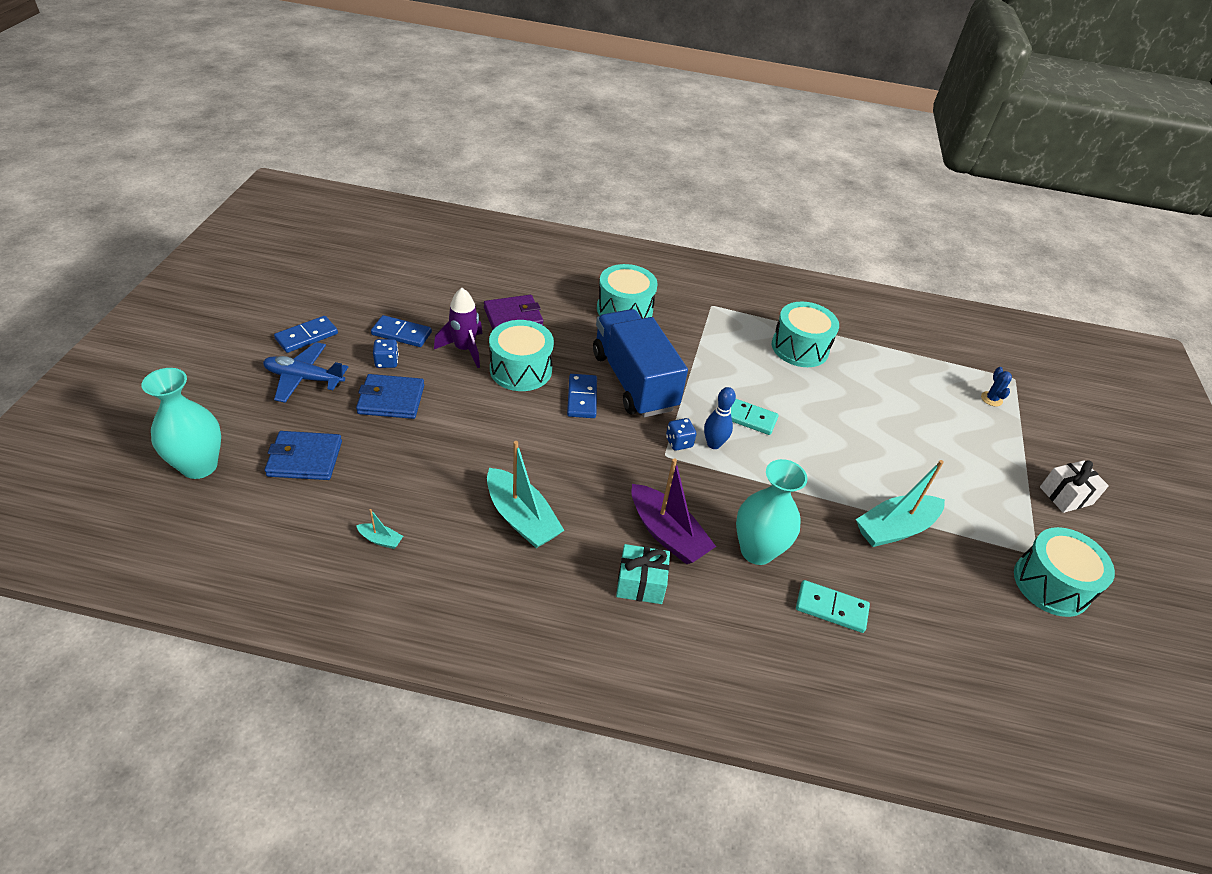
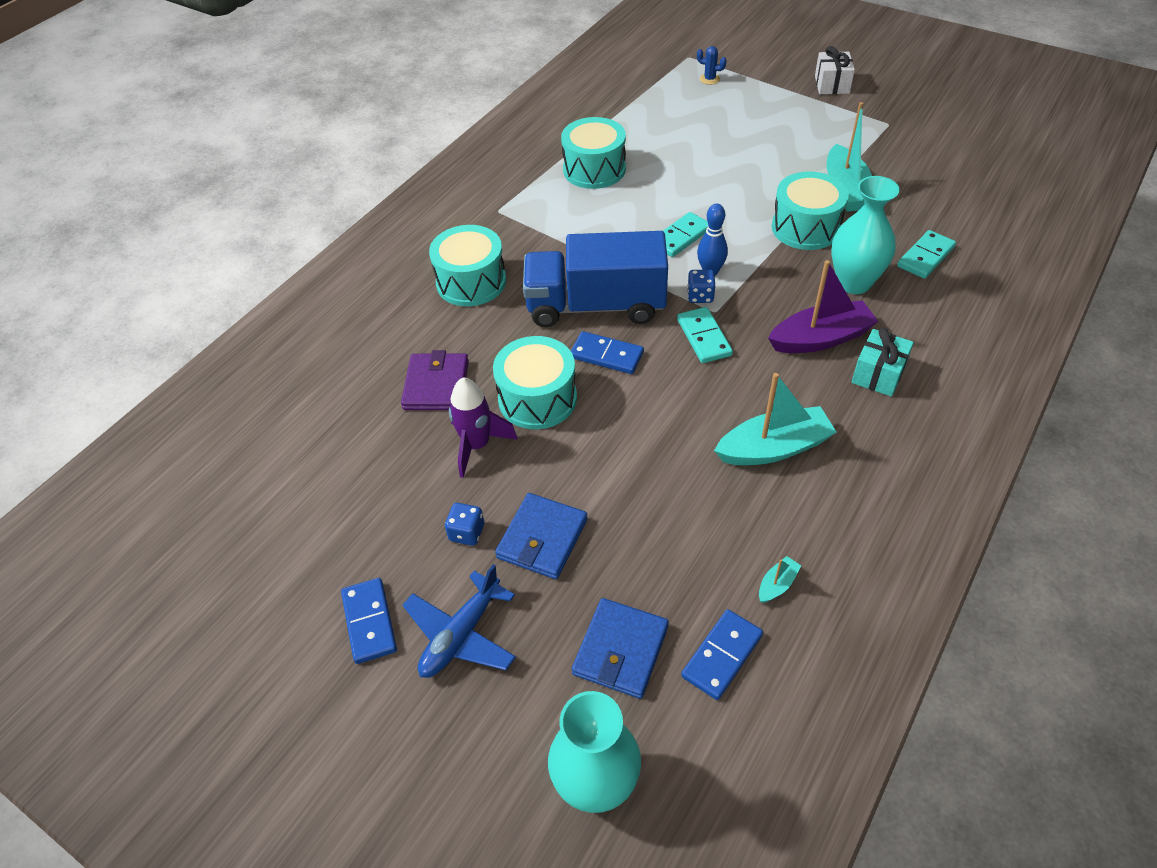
camera: 60 degrees left, 5 degrees up
(401, 333) = (415, 507): blue domino -> blue domino (722, 655)
(629, 453) = (703, 337): none -> turquoise domino
(1051, 584) = (920, 128): turquoise drum -> turquoise drum (805, 227)

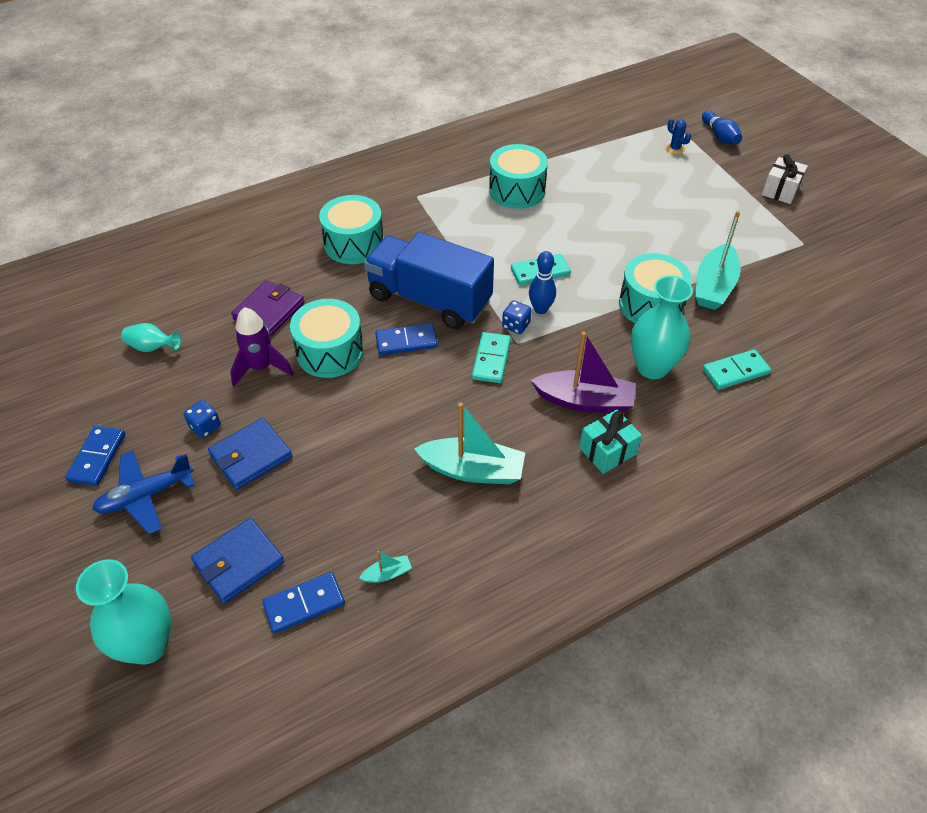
camera: 25 degrees right, 0 degrees up
(334, 478) = (152, 347): none -> turquoise vase
(606, 355) = (406, 341): blue domino -> blue domino turned 60 degrees counterclockwise
(740, 54) = (720, 136): none -> blue bowling pin

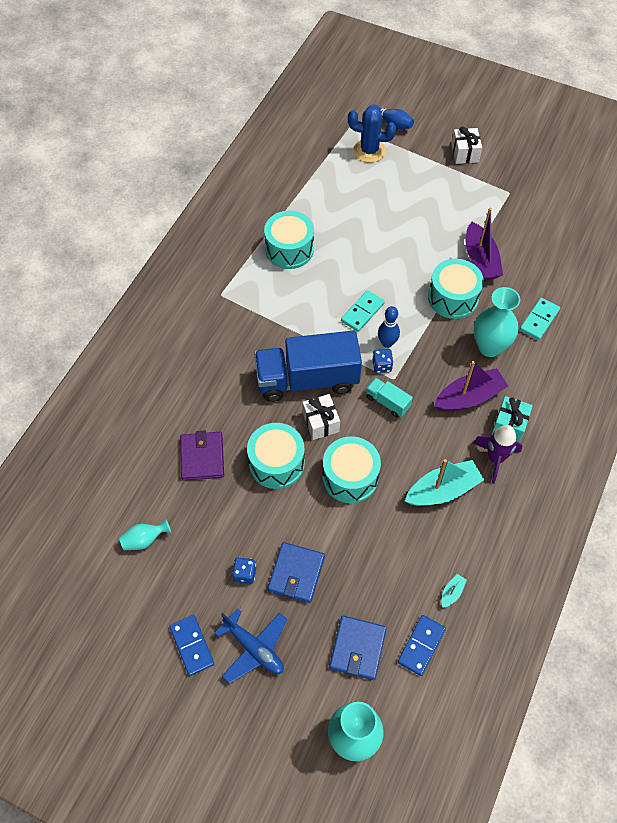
camera: 35 degrees left, 10 degrees up
(146, 496) = (254, 648): blue plane -> blue plane turned 75 degrees counterclockwise
(261, 368) = (240, 505): purple rocket -> purple rocket (495, 458)
(354, 244) = (211, 364): turquoise drum -> turquoise drum (350, 477)
(406, 341) = (320, 422): blue domino -> white gift
(491, 359) = (387, 402): turquoise domino -> turquoise truck
(675, 149) = (369, 151): blue cactus -> blue cactus, size x1.99
(714, 286) = (480, 260): turquoise boat -> purple boat

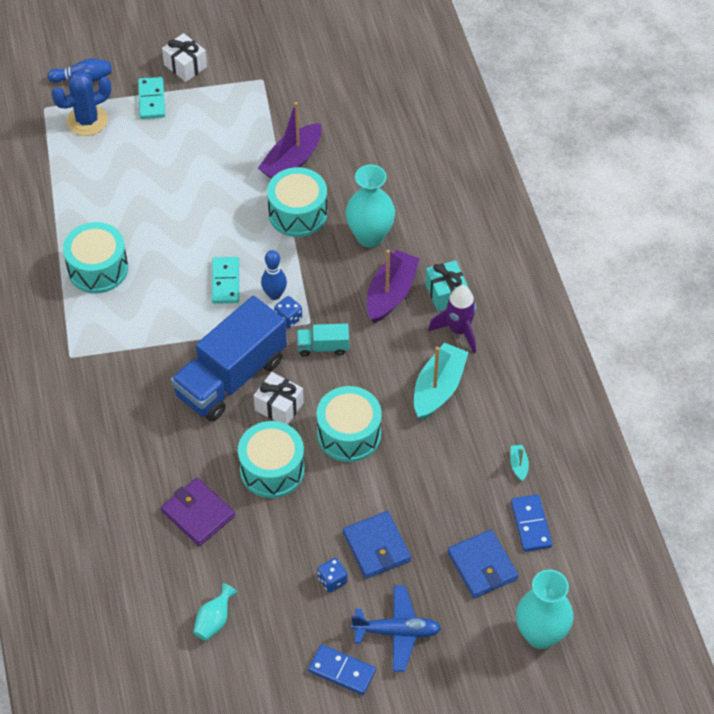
camera: 40 degrees left, 5 degrees down
(480, 260) = (292, 161): purple boat -> purple boat turned 90 degrees clockwise
(539, 320) = (392, 183): turquoise domino -> turquoise domino (152, 100)

